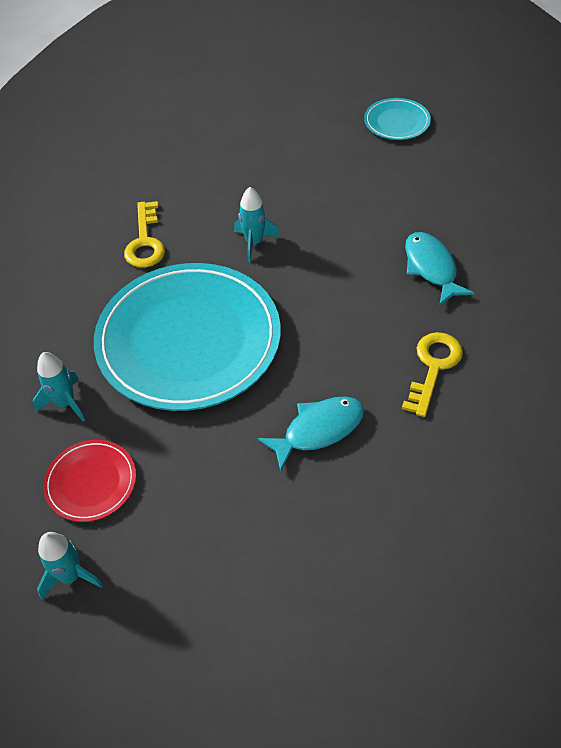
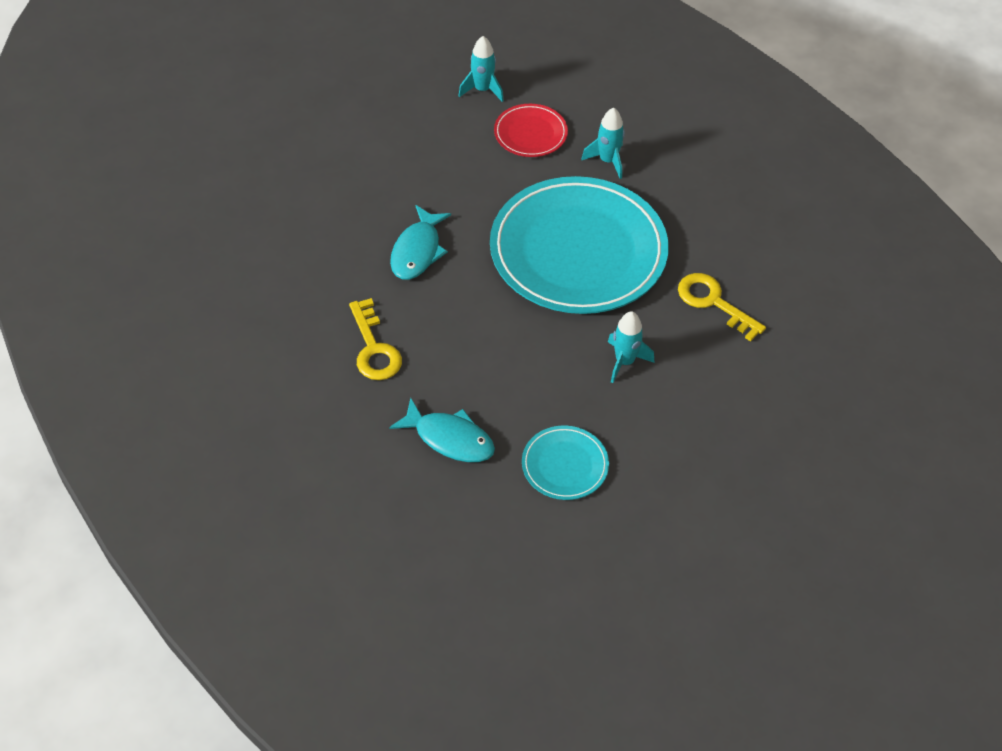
camera: 135 degrees right, 0 degrees up
(397, 122) = (644, 606): turquoise plate -> turquoise plate (565, 465)

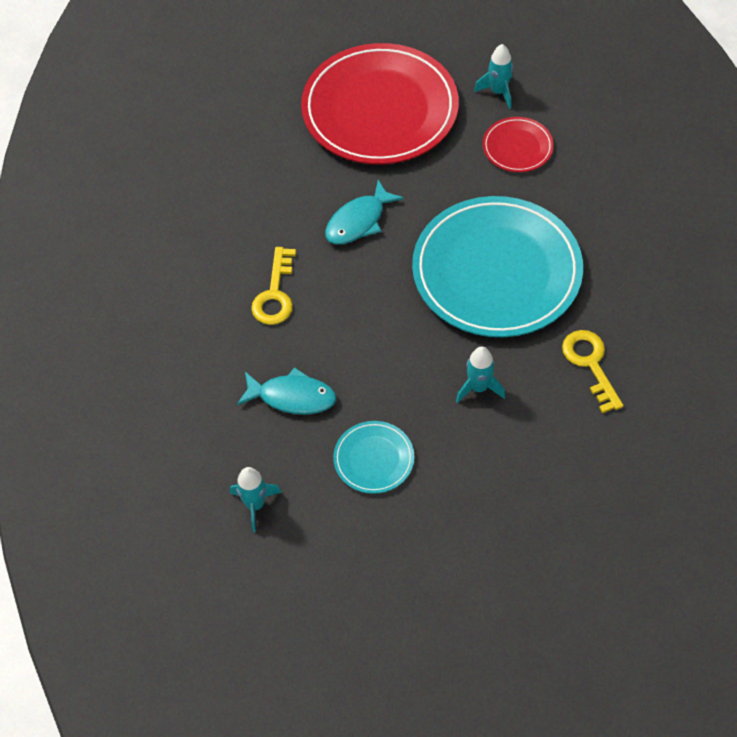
camera: 30 degrees right, 5 degrees up
(377, 141) = (380, 109): none -> red plate
(450, 438) = (292, 397): turquoise fish -> turquoise fish turned 45 degrees counterclockwise
(608, 161) = (572, 197): turquoise rocket -> turquoise rocket (255, 505)

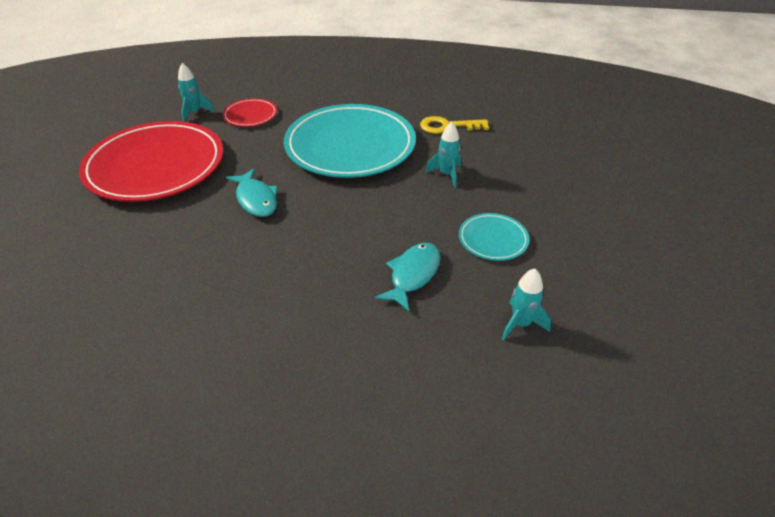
camera: 75 degrees left, 15 degrees down
(275, 294) = (297, 263): yellow key -> none

